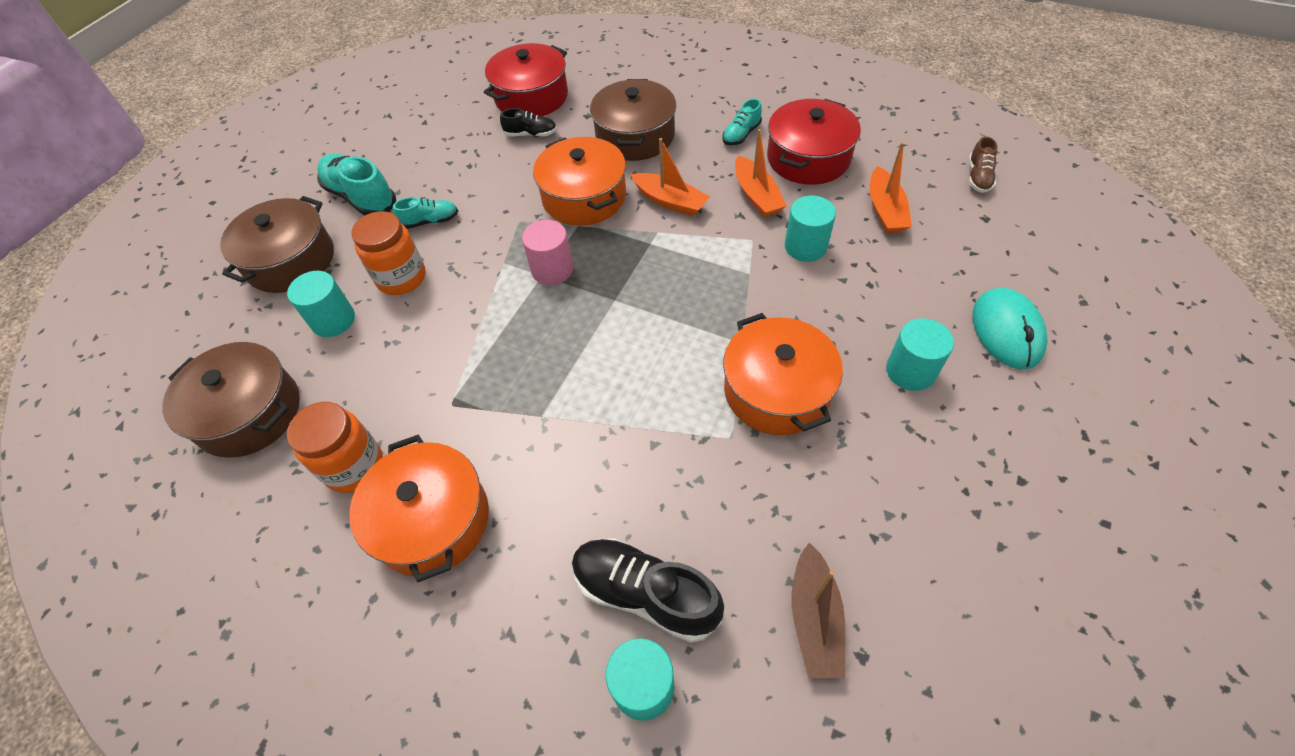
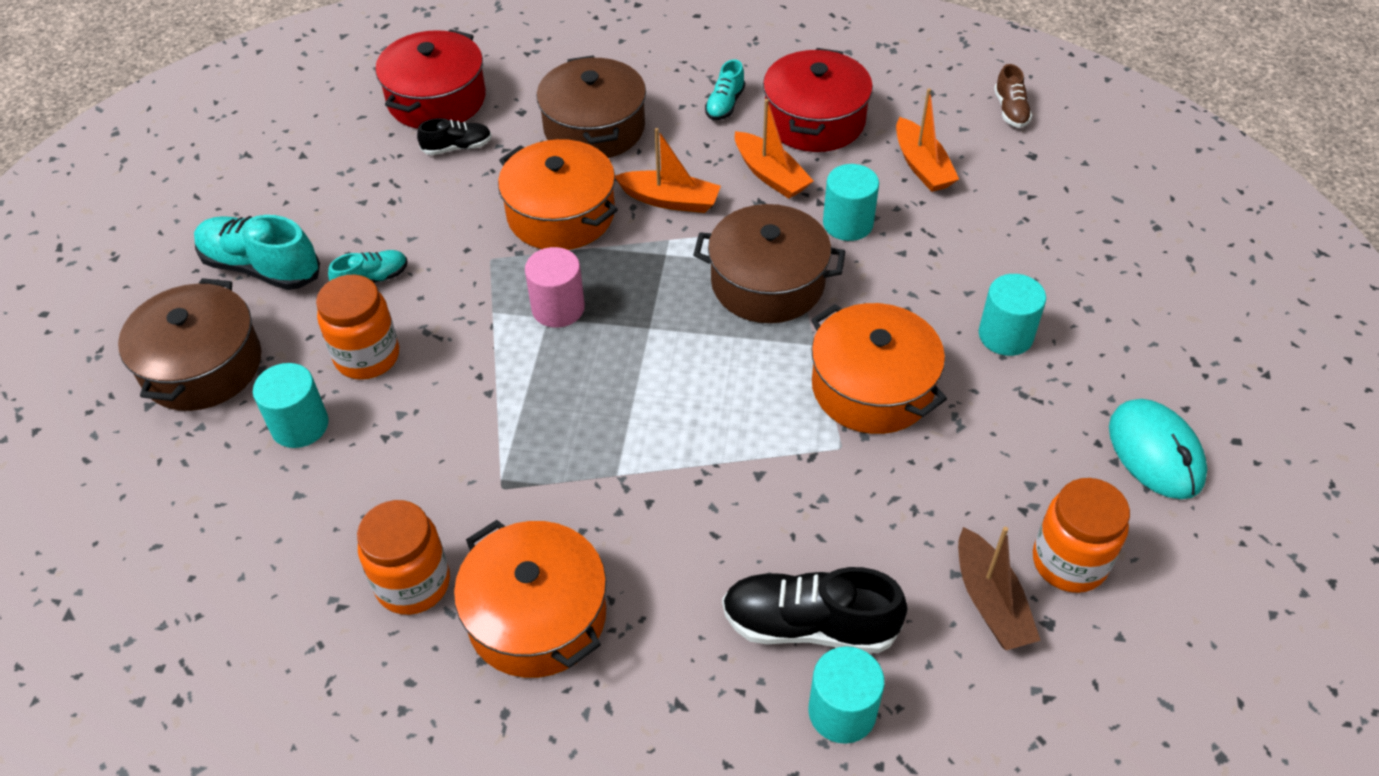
camera: 20 degrees left, 5 degrees down
(249, 413) = (242, 557): brown pot -> brown pot (767, 283)
(901, 601) = (1069, 562): none -> orange jar
(1007, 331) = (1090, 273): turquoise mouse -> turquoise mouse (1155, 452)

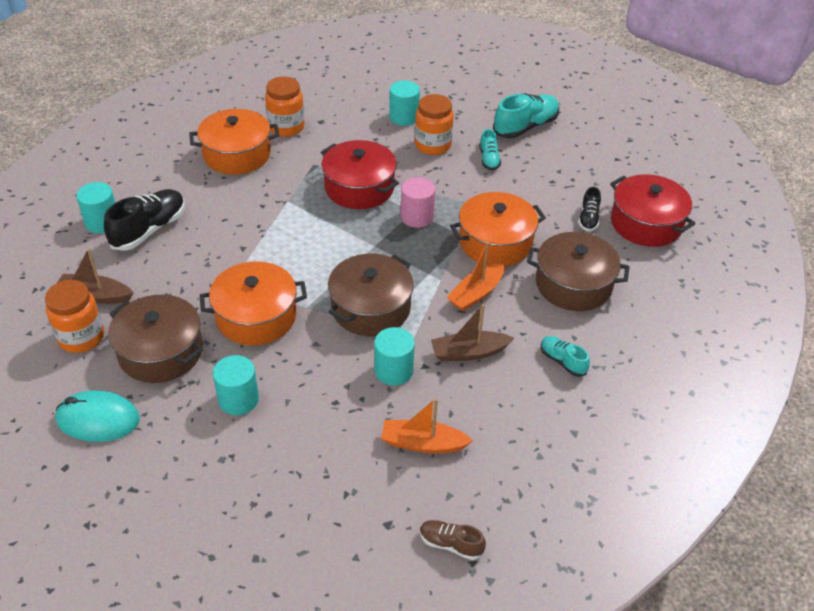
camera: 115 degrees right, 5 degrees down
(202, 366) = (466, 98): brown pot -> brown pot (160, 352)
(770, 175) = (469, 352): orange boat -> brown boat
(814, 120) = (514, 405): red pot -> red pot (359, 188)

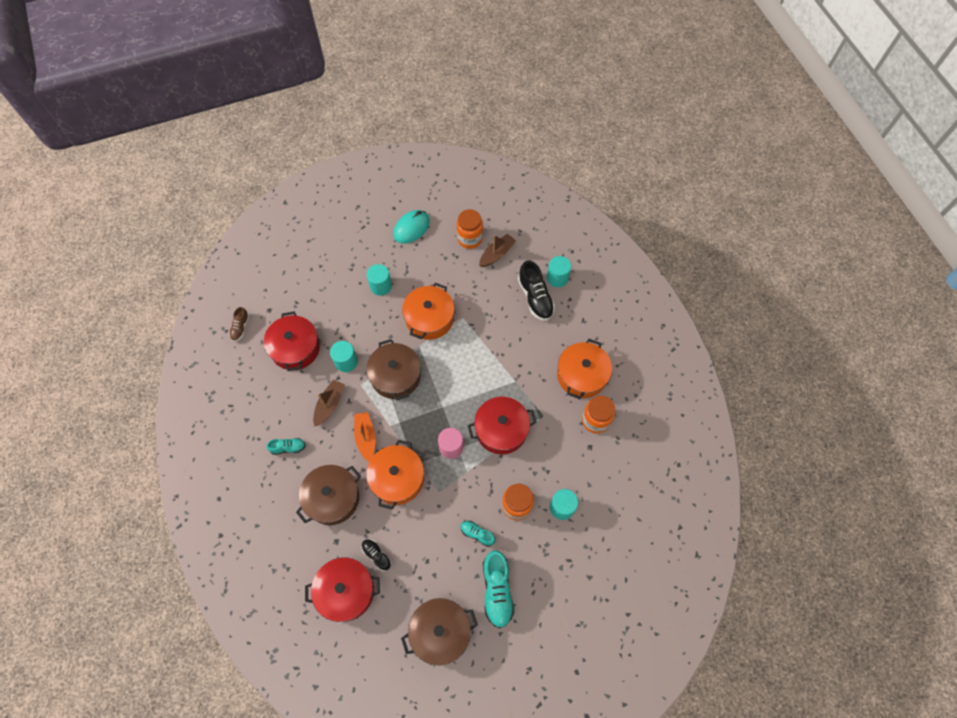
camera: 125 degrees right, 20 degrees up
(160, 352) = (435, 267): brown pot -> brown pot (440, 632)
(423, 443) = (295, 348): orange boat -> red pot
(450, 544) = (240, 328): brown shoe -> brown shoe turned 135 degrees clockwise

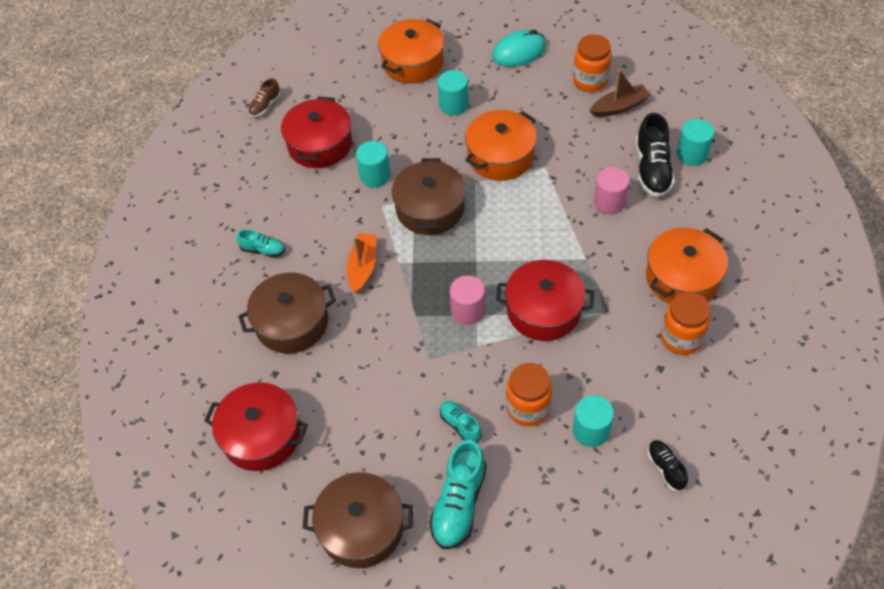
camera: 25 degrees right, 10 degrees down
(329, 405) = (334, 217): brown boat -> none
(376, 555) = (318, 406): black shoe -> black shoe (665, 468)
(397, 478) = (382, 326): orange pot -> orange pot (413, 62)
(515, 332) = (609, 202): none -> pink cylinder

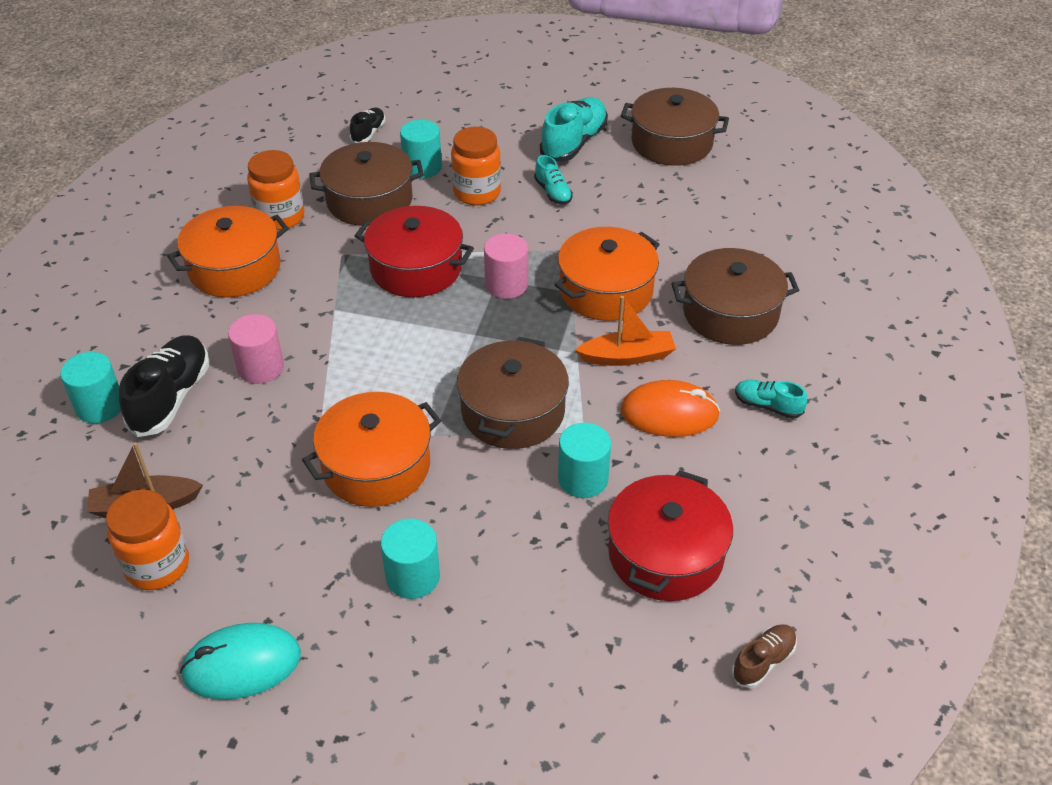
camera: 170 degrees left, 10 degrees down
(261, 435) = (770, 220): red pot -> none
(328, 230) = (669, 413): none -> orange mouse
(363, 267) = (627, 356): orange boat -> orange boat turned 120 degrees counterclockwise
(413, 62) = (455, 693): orange pot -> orange pot (606, 290)
(617, 375) = (369, 200): none -> brown pot
(665, 468) = (368, 133): black shoe -> black shoe turned 150 degrees counterclockwise

